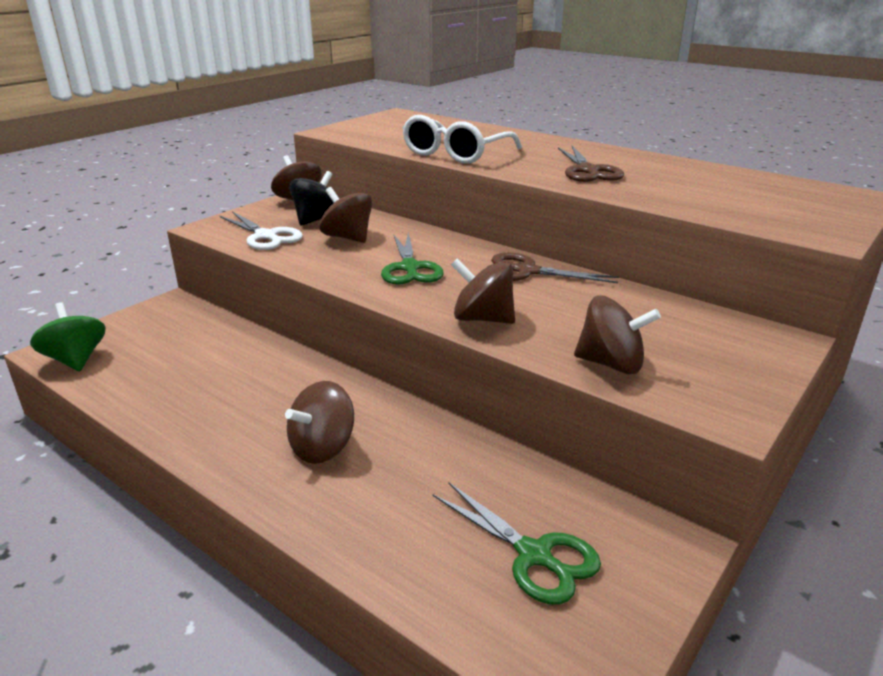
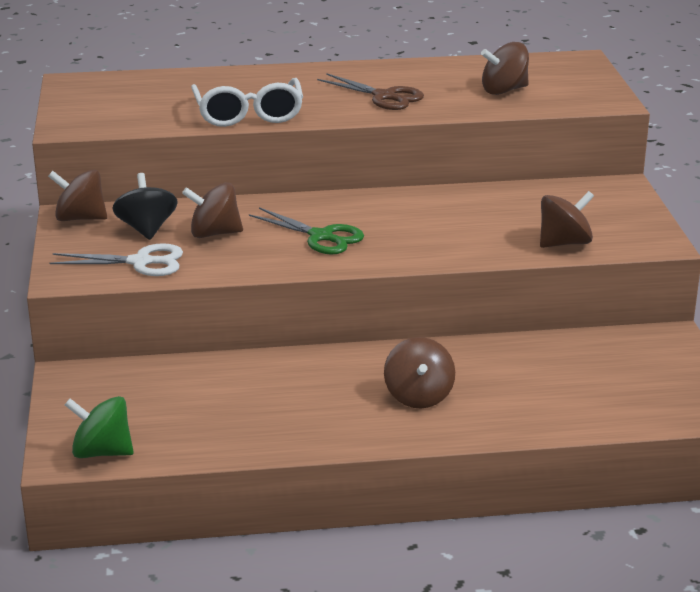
camera: 45 degrees left, 0 degrees up
(482, 319) = (445, 250): brown spinning top -> brown spinning top (504, 90)
(527, 271) = (406, 203): brown scissors -> none
(534, 555) = (620, 378): green scissors -> none

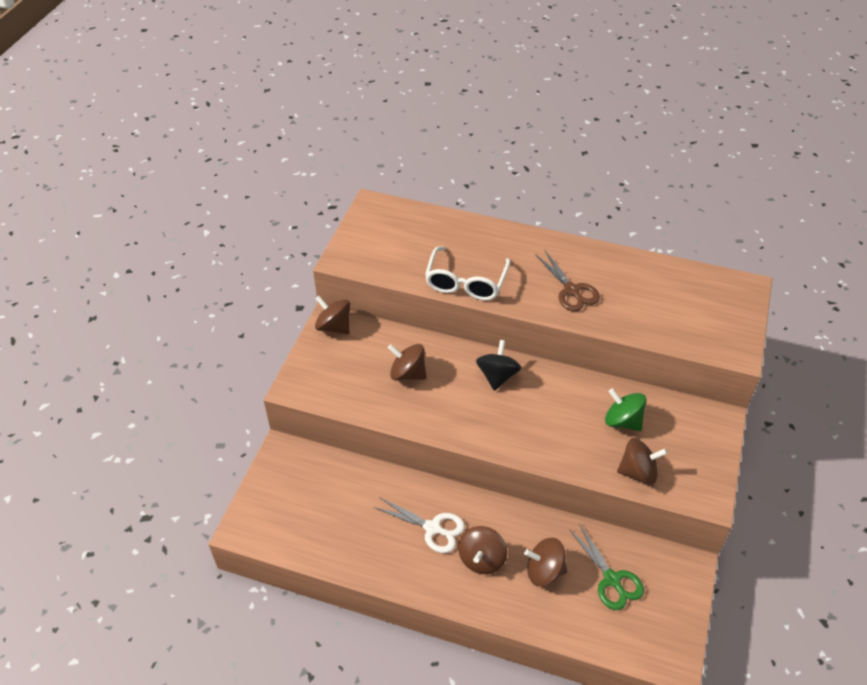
camera: 25 degrees right, 20 degrees up
(102, 452) = (266, 533): green spinning top -> green spinning top (622, 421)
(140, 262) = (347, 388): white scissors -> white scissors (433, 528)
(147, 229) = (368, 353): black spinning top -> black spinning top (497, 376)
(321, 237) = (474, 402): green scissors -> green scissors (612, 579)
(504, 90) = (664, 310): brown spinning top -> brown spinning top (544, 571)

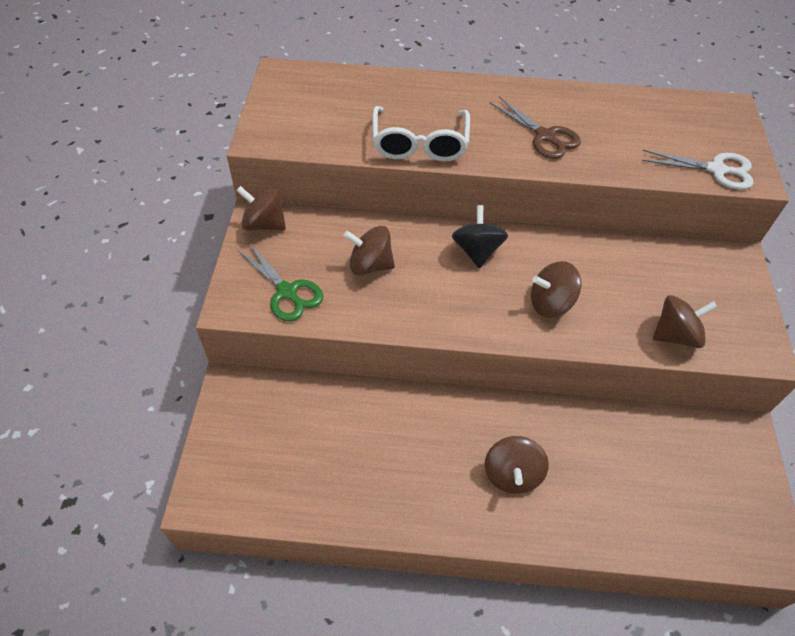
camera: 15 degrees left, 5 degrees up
(433, 528) = (442, 448): white scissors -> white scissors (716, 170)
(544, 571) = (589, 473): brown spinning top -> brown spinning top (550, 303)
(612, 579) = (668, 468): green scissors -> green scissors (287, 292)
(622, 421) = (635, 279): green spinning top -> none

